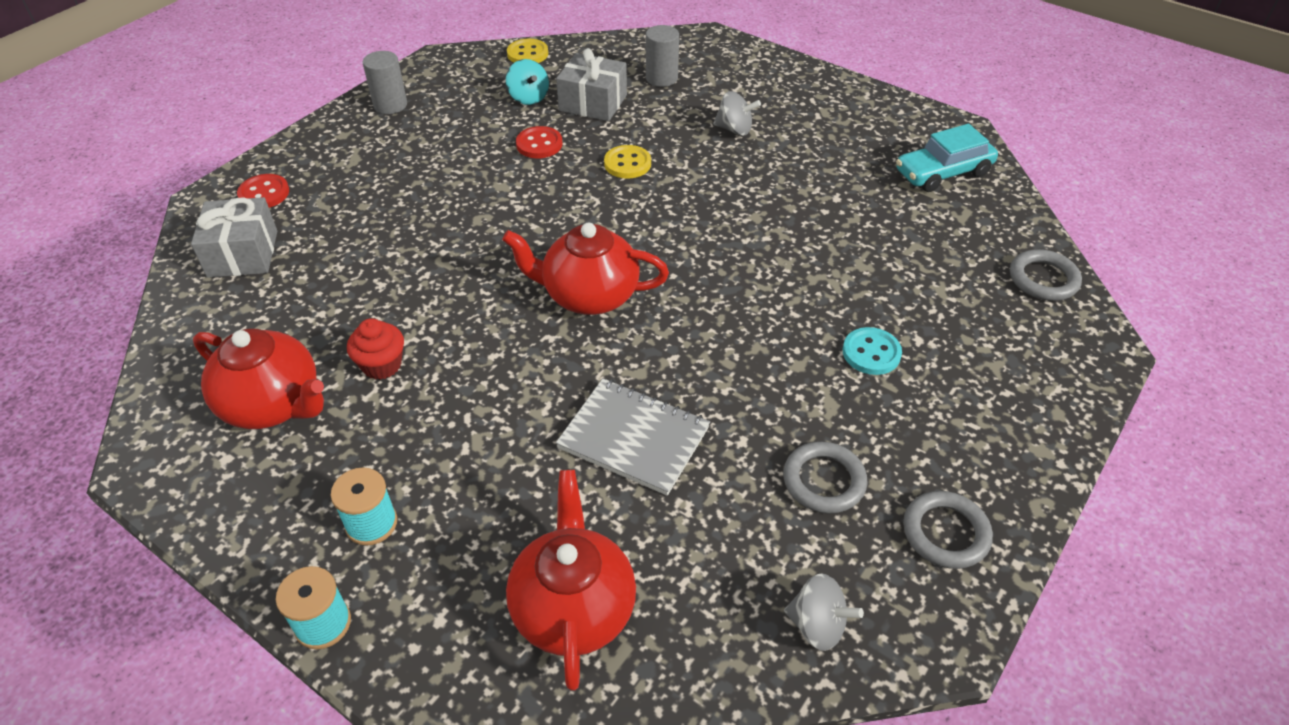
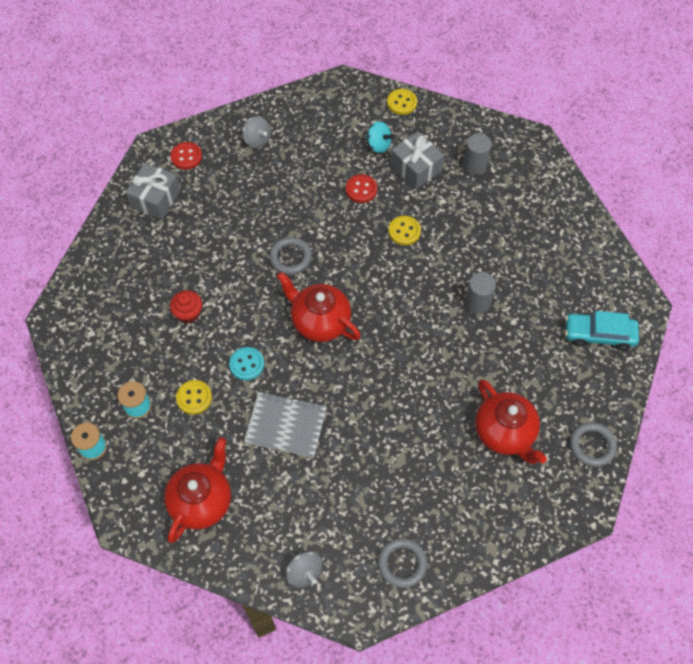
camera: 30 degrees right, 15 degrees up
(274, 404) = (126, 312): red teapot -> red teapot (505, 433)
(390, 105) = (292, 113): grey cylinder -> grey cylinder (477, 302)
(462, 468) = (194, 398): none -> yellow button
(528, 98) = (378, 145): turquoise spinning top -> turquoise spinning top turned 60 degrees counterclockwise
(634, 438) = (286, 425): grey notebook -> grey notebook turned 45 degrees counterclockwise
(734, 129) = (490, 234): grey spinning top -> grey spinning top (257, 140)
(824, 481) = (363, 502): grey ring -> grey ring (290, 257)
(871, 353) = (447, 441): turquoise button -> turquoise button (247, 364)

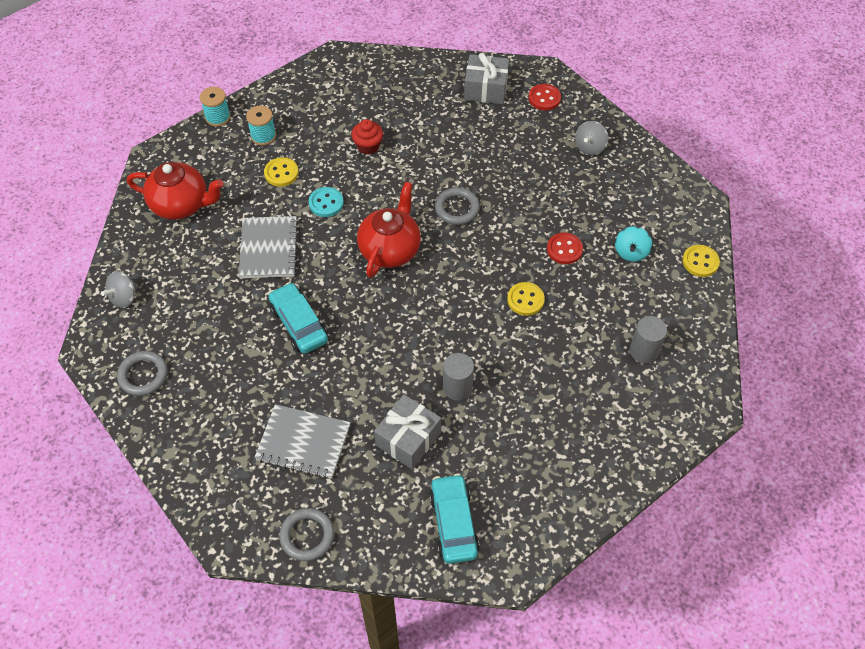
camera: 75 degrees right, 5 degrees down
(380, 414) = (299, 324): none -> turquoise car
(416, 168) = (614, 294): grey gift -> grey gift (408, 439)
(505, 433) = (303, 443): red teapot -> grey notebook

